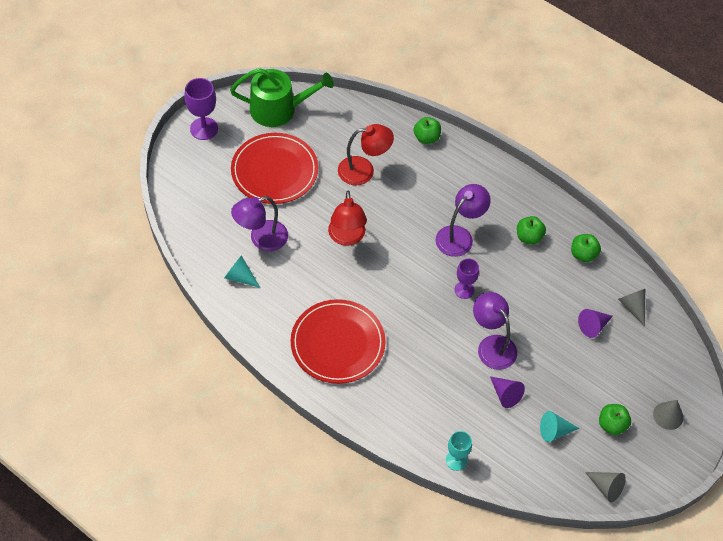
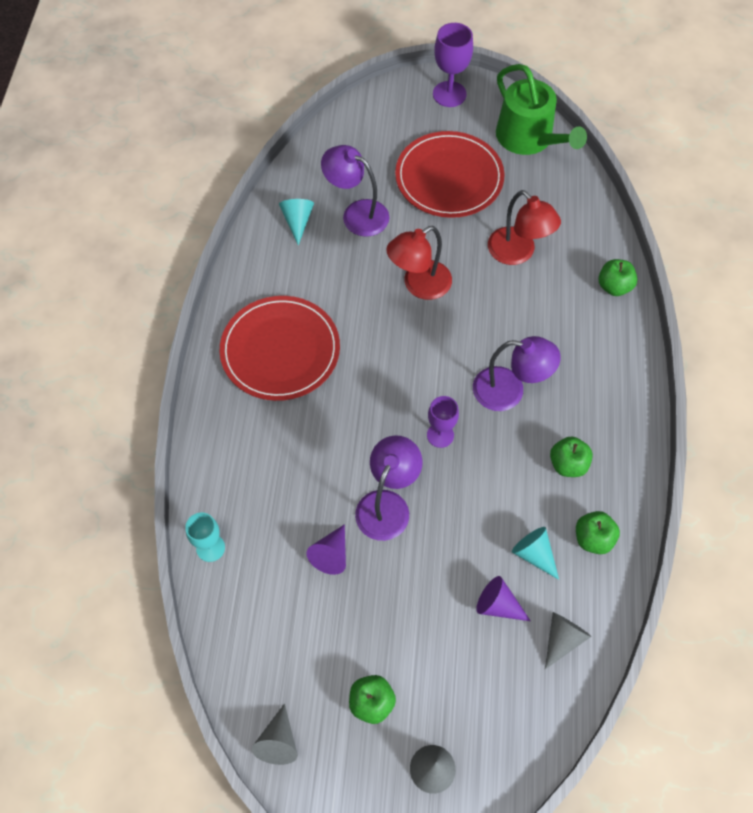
camera: 60 degrees right, 5 degrees up
(554, 431) = (318, 637): turquoise cone -> turquoise cone (534, 554)

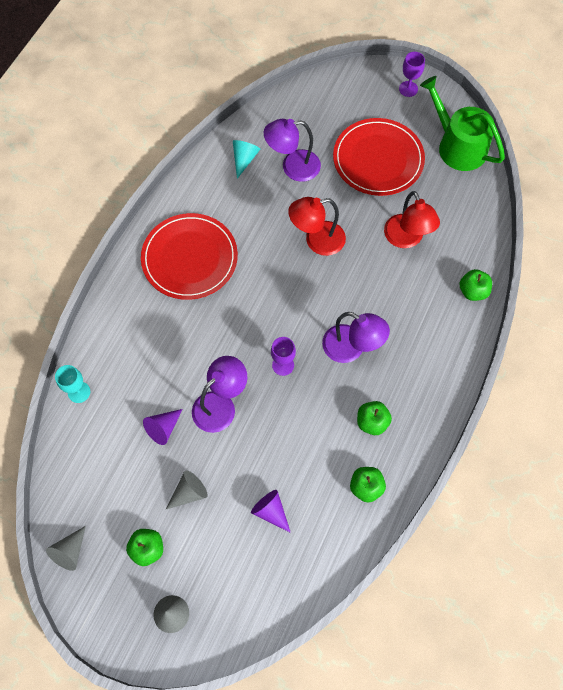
camera: 20 degrees right, 5 degrees up
(357, 214) = (293, 167): purple lamp -> purple lamp turned 60 degrees counterclockwise
(449, 94) = (408, 89): purple goblet -> purple goblet, size x0.67
(529, 138) = (457, 146): green watering can -> green watering can turned 150 degrees clockwise
(534, 554) = (315, 482): turquoise cone -> none
(562, 639) = (308, 554): grey cone -> grey cone (189, 492)

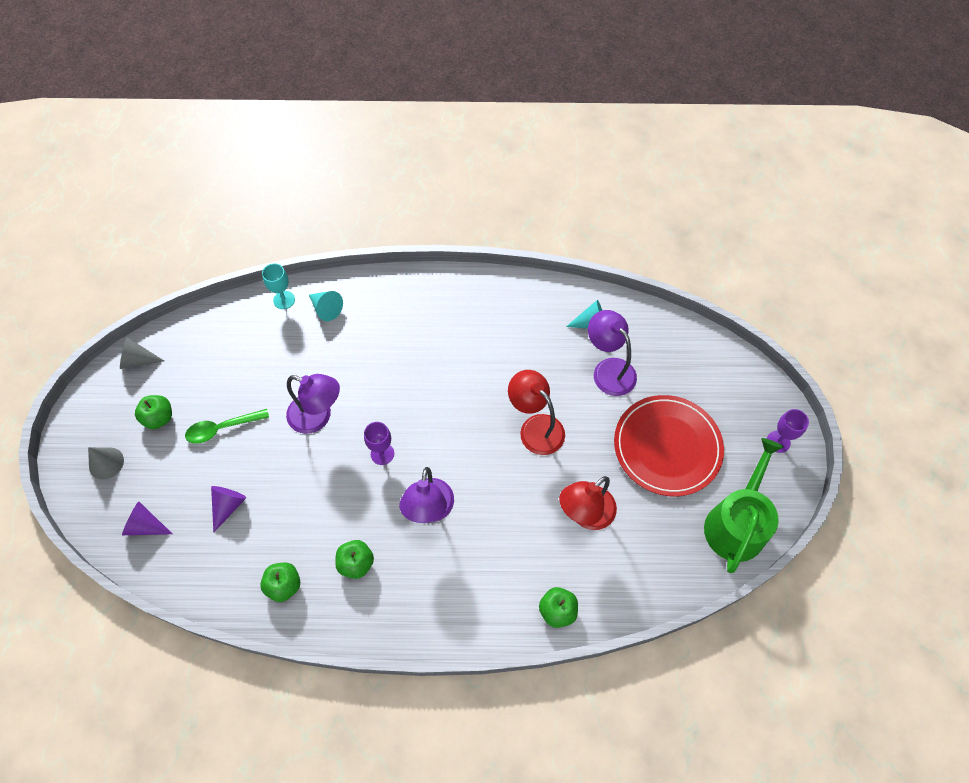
camera: 65 degrees right, 5 degrees down
(111, 358) = (326, 309): none -> turquoise cone
(163, 428) = (276, 380): purple cone -> purple cone (145, 525)
(189, 492) = (222, 428): grey cone -> green spoon
(190, 258) = (457, 325): red plate -> none

